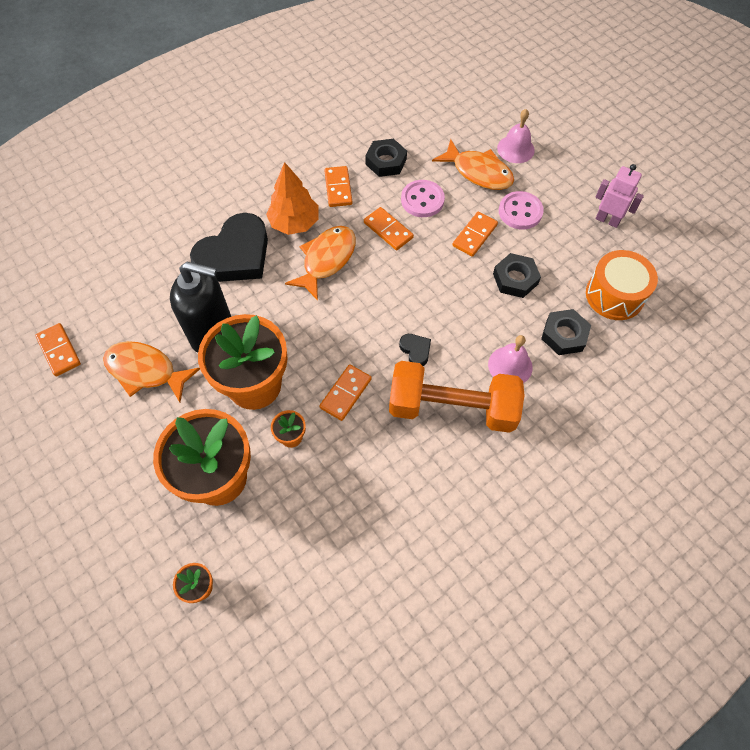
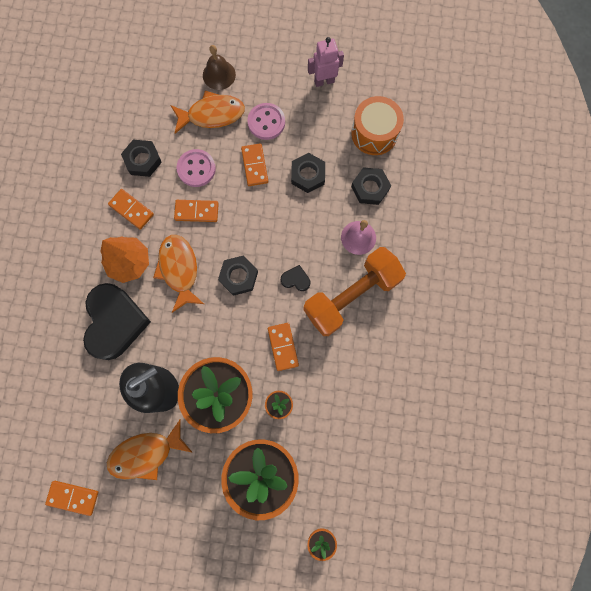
camera: 45 degrees left, 15 degrees up
(369, 306) = (238, 276): none -> black nut
(515, 149) = (219, 75): pink bell -> brown bell

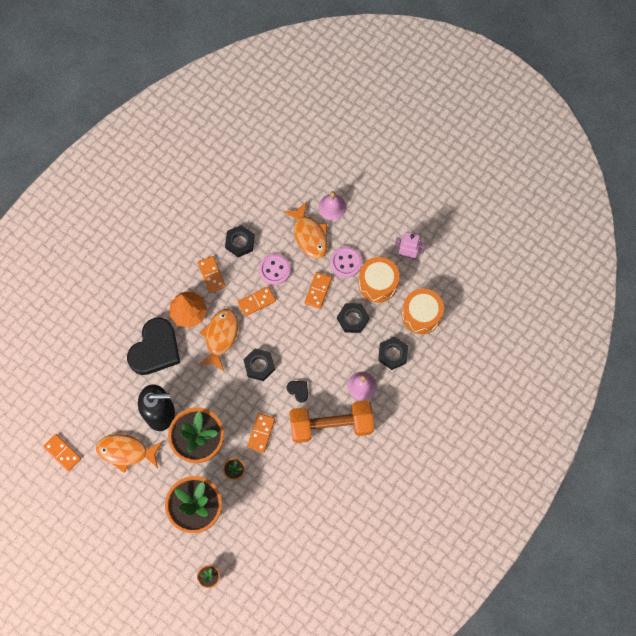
camera: 30 degrees right, 5 degrees down
(196, 212) = (256, 302): orange domino -> orange domino turned 60 degrees counterclockwise
(212, 115) = (309, 235): orange fish -> orange fish turned 45 degrees clockwise
(219, 75) = (332, 207): brown bell -> pink bell
(311, 126) = (378, 283): none -> orange drum

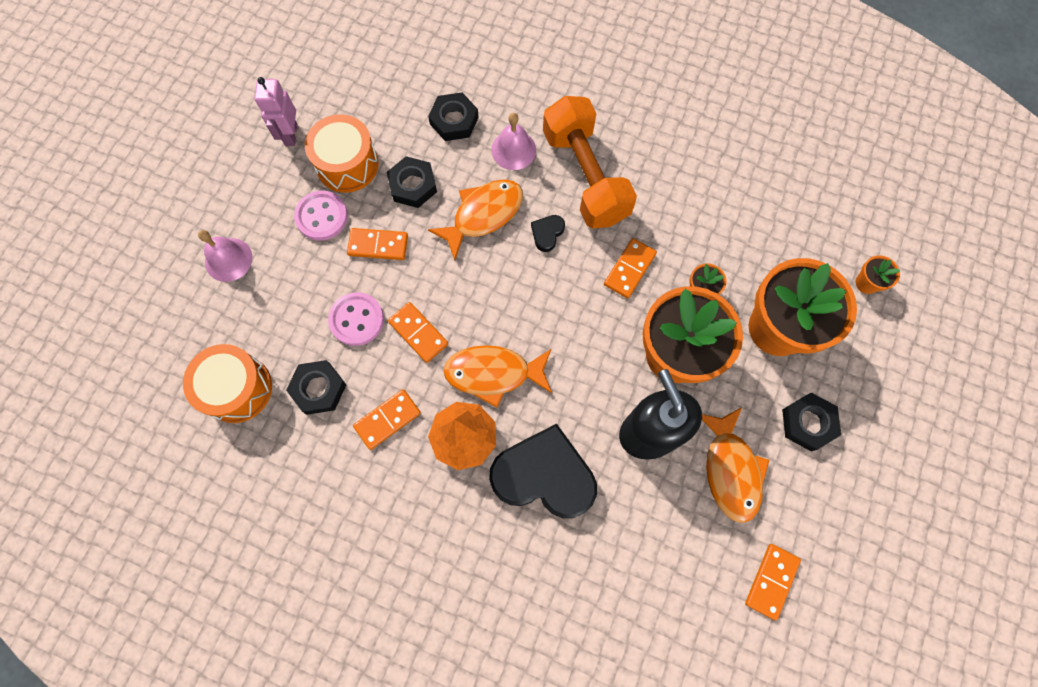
camera: 105 degrees left, 0 degrees up
(259, 365) = (524, 300): black nut -> black nut (808, 423)
(261, 433) = (629, 269): orange domino -> orange domino turned 60 degrees counterclockwise
(309, 235) = (285, 282): orange fish -> orange fish (483, 215)
(421, 315) = (384, 97): orange drum -> orange drum (237, 389)

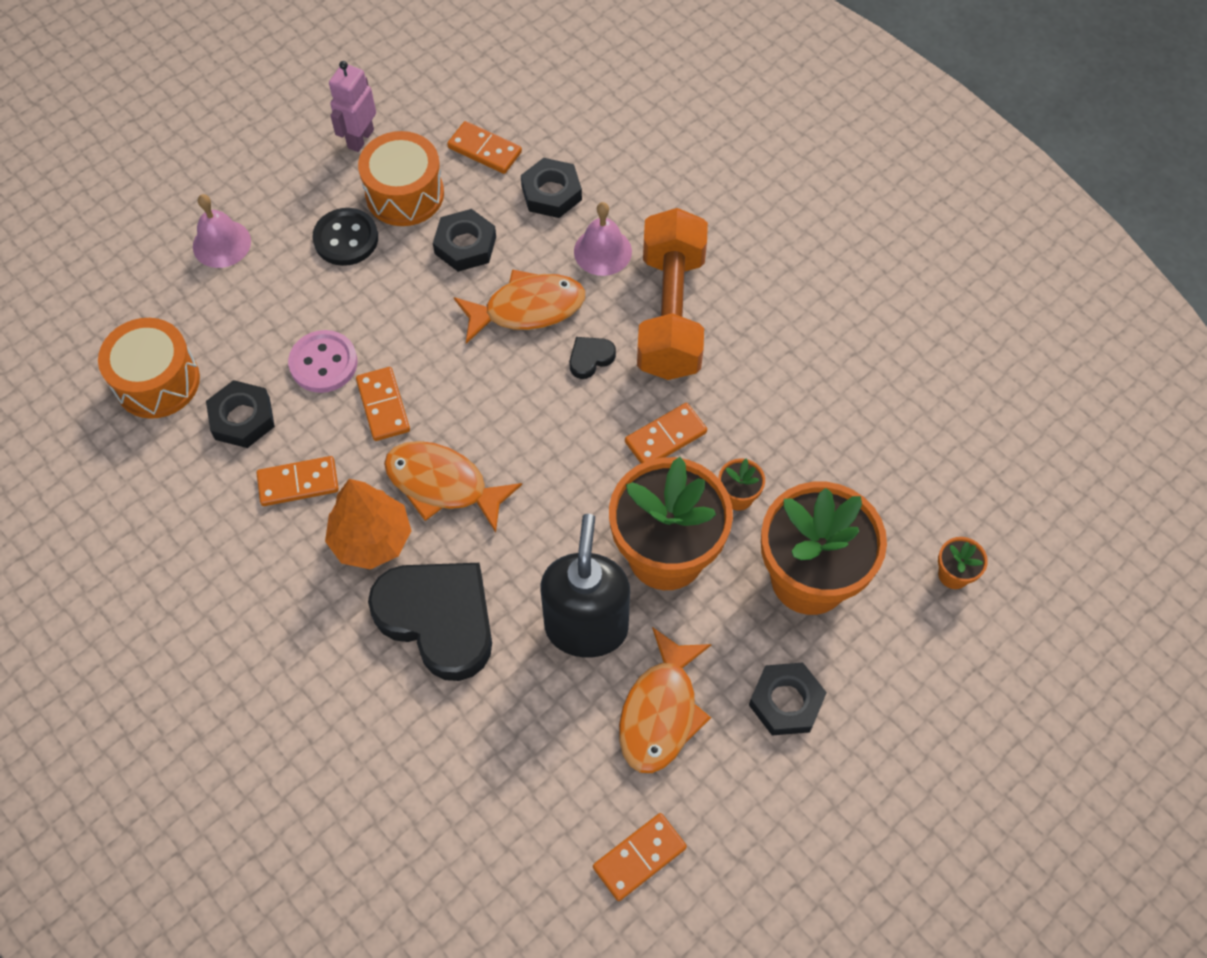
camera: 25 degrees right, 10 degrees down
(322, 217) = (346, 239): pink button -> black button
(378, 245) = (391, 294): orange domino -> orange domino (484, 150)

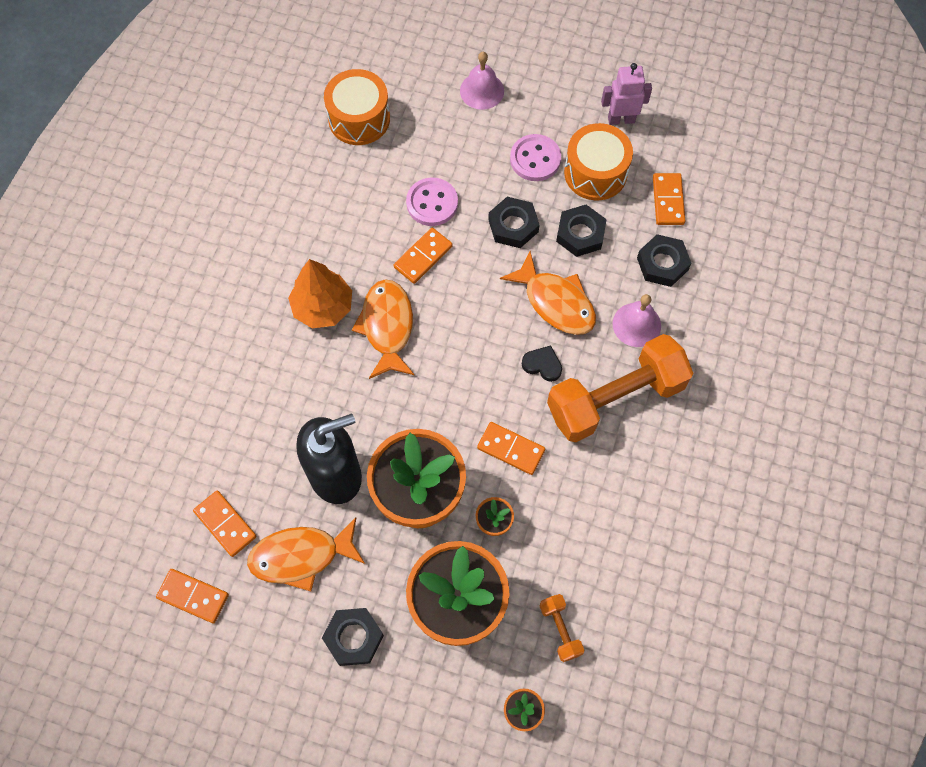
camera: 60 degrees right, 5 degrees up
(242, 418) = (363, 182): black nut -> black nut (513, 226)
(298, 483) = (337, 241): orange domino -> orange domino (225, 524)
(346, 239) = (535, 159): black button -> pink button
(438, 619) = (290, 380): black heart -> none
(886, 494) = (560, 629): none -> orange dumbbell

